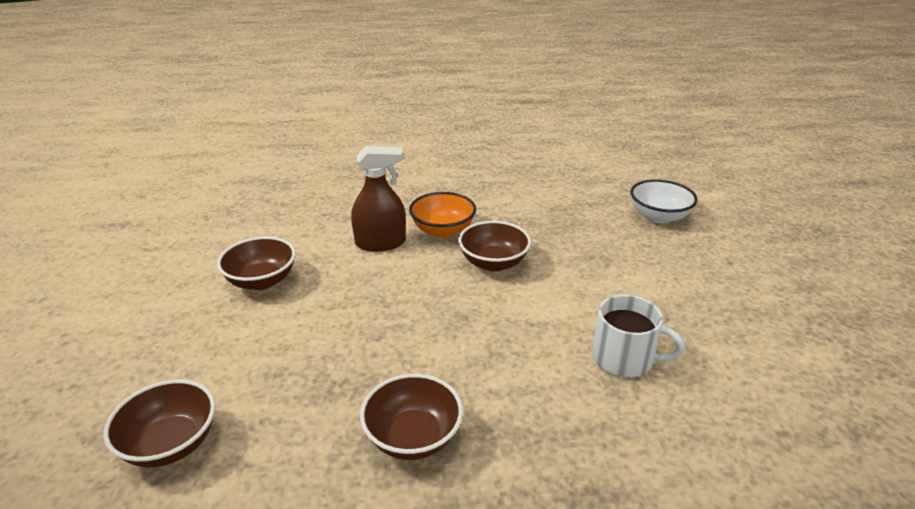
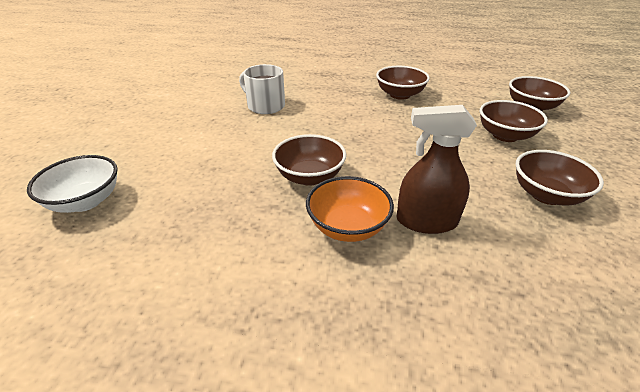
camera: 165 degrees left, 5 degrees up
(260, 358) = (505, 135): none -> brown bowl

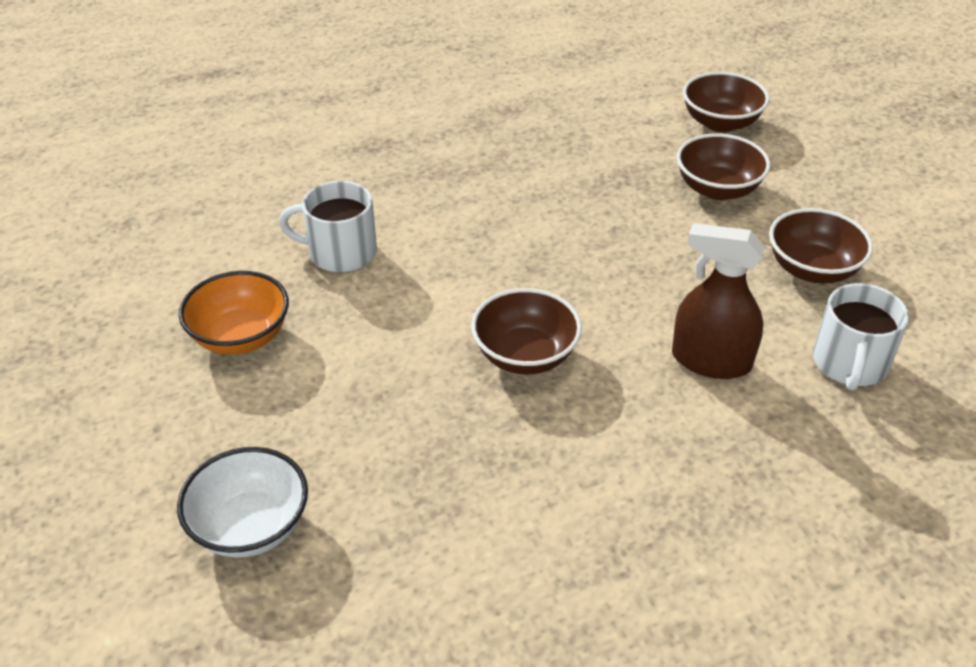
camera: 30 degrees left, 5 degrees up
(347, 227) = (631, 407): orange bowl -> orange bowl (240, 336)
(400, 95) = (529, 156): brown bowl -> none
(426, 221) = (711, 361): brown spray bottle -> brown spray bottle turned 45 degrees clockwise
(539, 263) = (849, 363): none -> white mug

